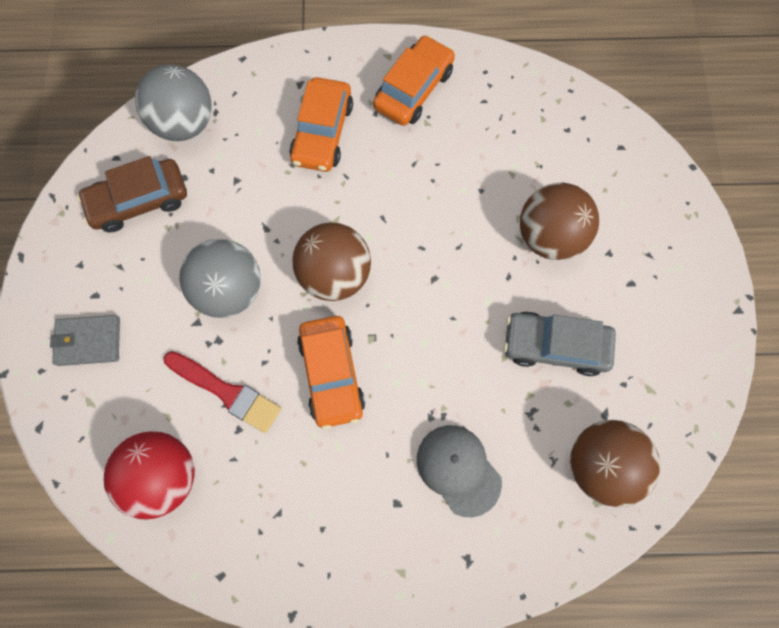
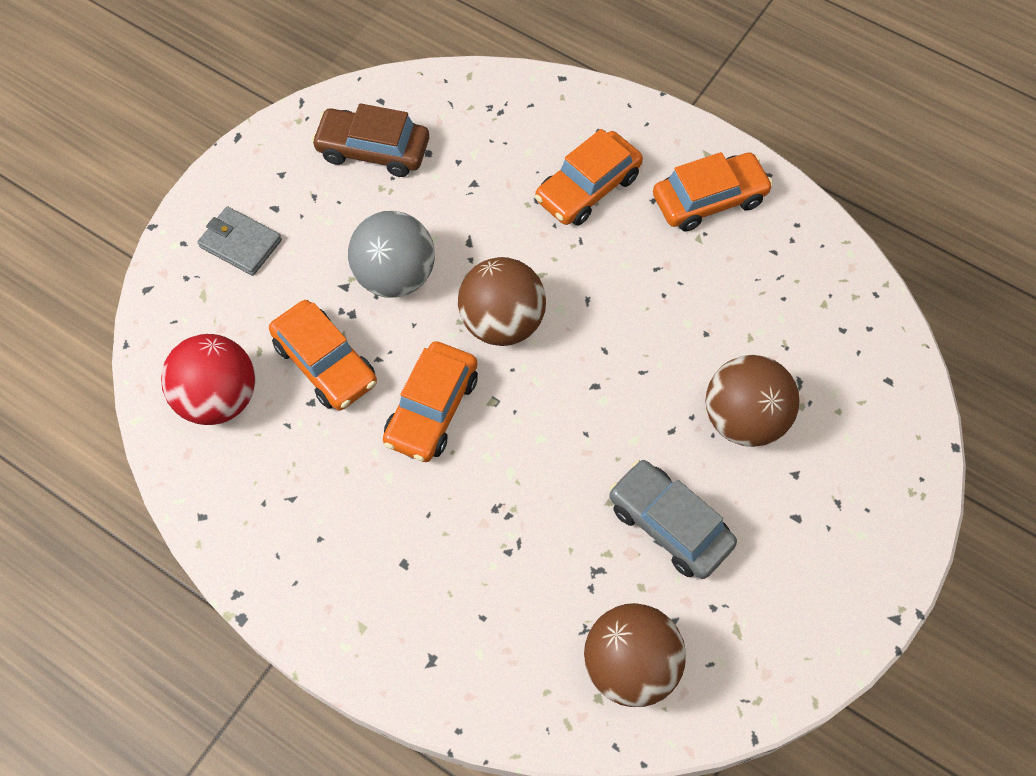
camera: 35 degrees right, 10 degrees down
(185, 123) = (465, 106): grey ball -> none
(226, 392) = (325, 363): red brush -> orange car
(458, 469) = (485, 573): grey cap -> none

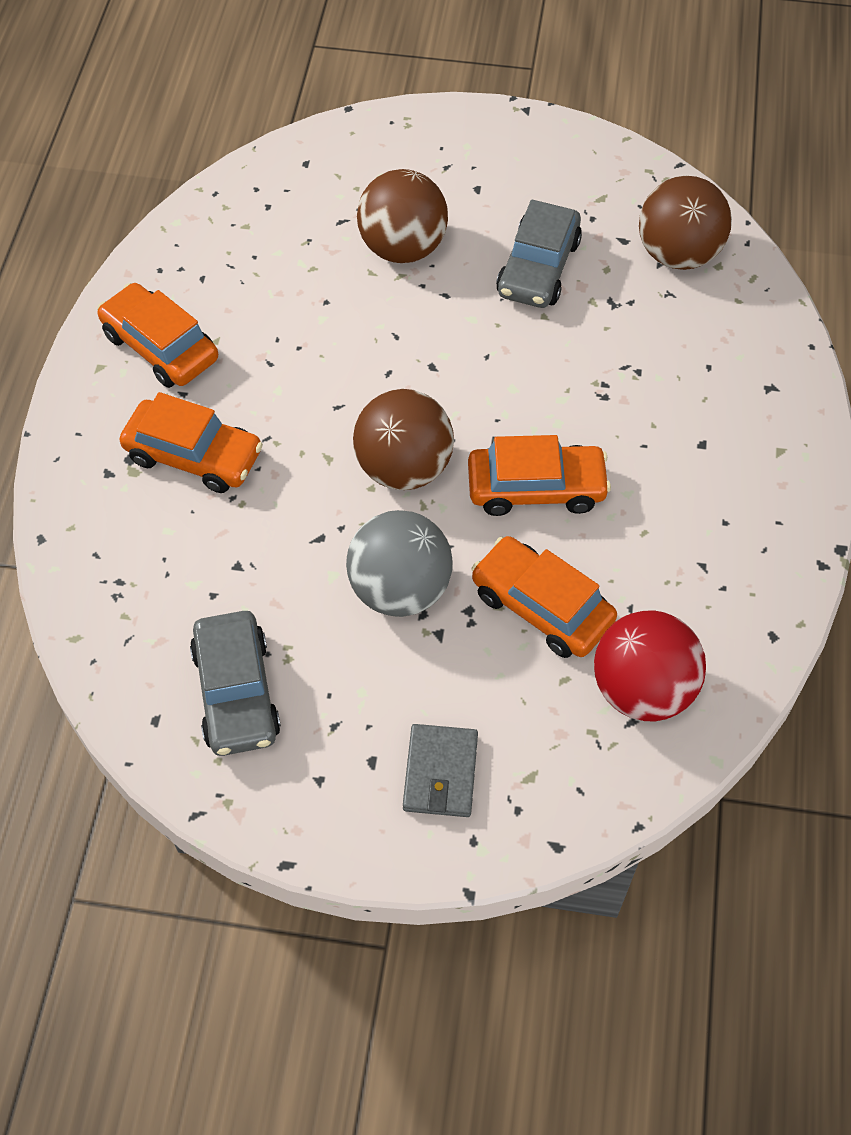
camera: 115 degrees left, 5 degrees down
(325, 363) = (541, 607): orange car -> orange car turned 75 degrees counterclockwise
(373, 150) = (236, 692): brown car -> grey car

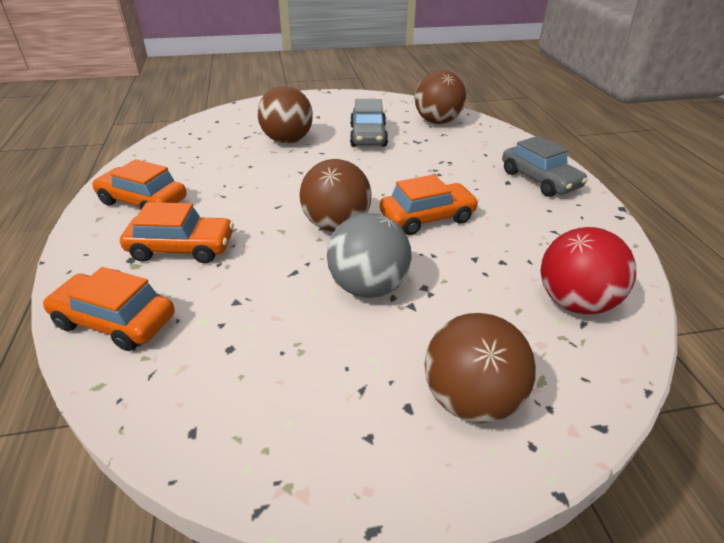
camera: 20 degrees left, 20 degrees down
(236, 692) = (265, 388): grey car -> grey car (539, 180)
(440, 773) = (470, 399): grey wallet -> brown ball
(541, 607) = (472, 273): orange car -> orange car (115, 321)

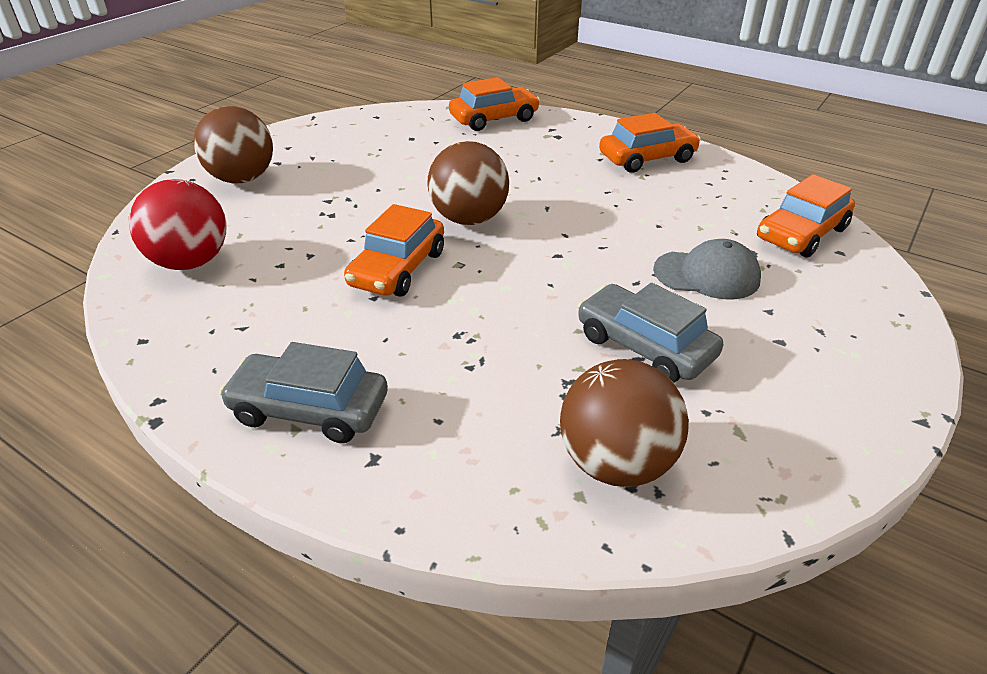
camera: 135 degrees right, 0 degrees up
(182, 248) = (544, 153): orange car -> orange car (801, 234)
(287, 140) = (706, 275): brown ball -> grey cap
(368, 287) = (374, 195): grey ball -> none

